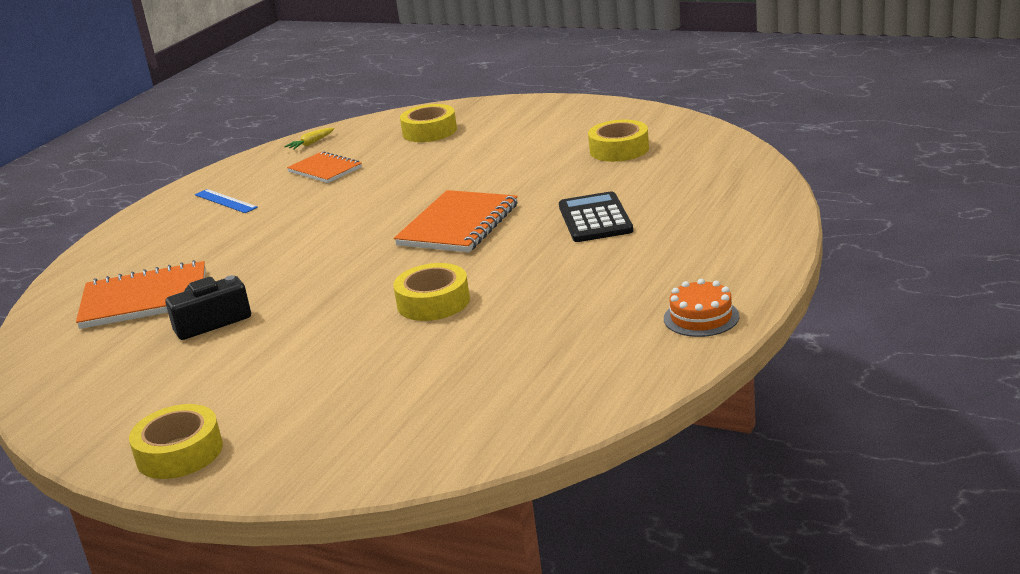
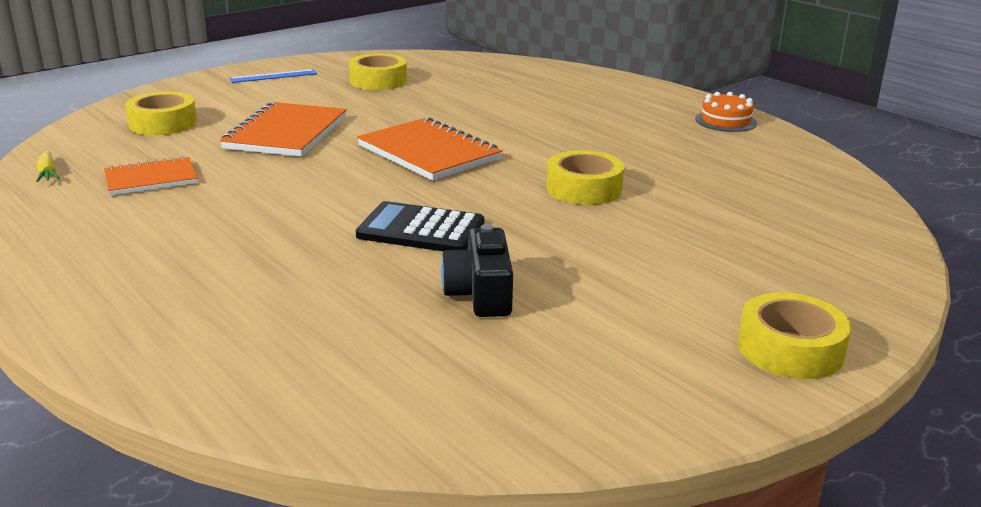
camera: 70 degrees left, 0 degrees up
(144, 299) = (347, 327): orange notebook -> orange notebook (286, 133)
(225, 201) = (120, 241): blue ruler -> blue ruler (273, 76)
(595, 219) = (505, 112): black calculator -> black calculator (421, 230)

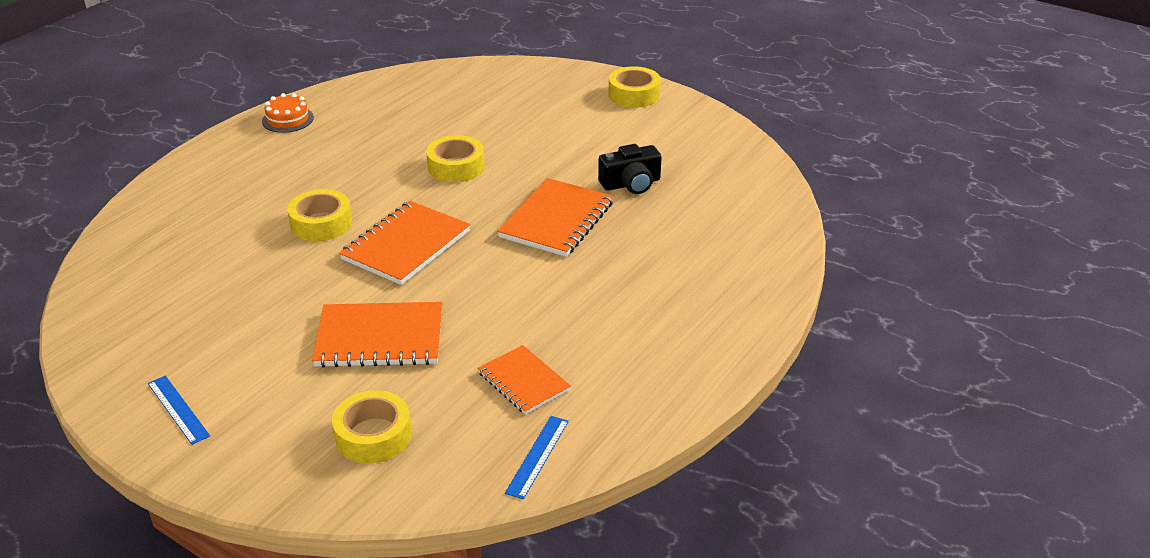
camera: 105 degrees left, 10 degrees up
(48, 173) = (537, 456): yellow carrot -> blue ruler
(378, 81) = (190, 322): yellow tape -> yellow tape (321, 223)
(421, 230) = (556, 220): black calculator -> orange notebook

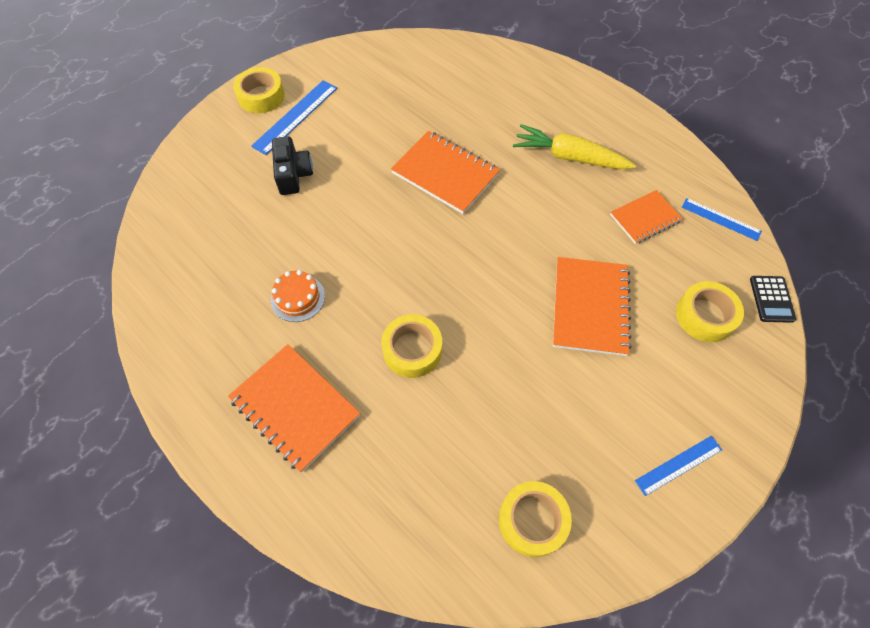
camera: 80 degrees left, 25 degrees up
(288, 119) = (195, 383): orange cake -> orange cake (298, 298)
(404, 503) = (771, 299): none -> black calculator
(406, 245) = (462, 281): orange notebook -> orange notebook (295, 407)
(456, 167) = (342, 235): yellow tape -> yellow tape (532, 520)
(611, 118) = (295, 116): none -> blue ruler
(613, 312) = (569, 157): none -> yellow carrot
(631, 183) = (403, 121): black camera -> black camera (293, 174)

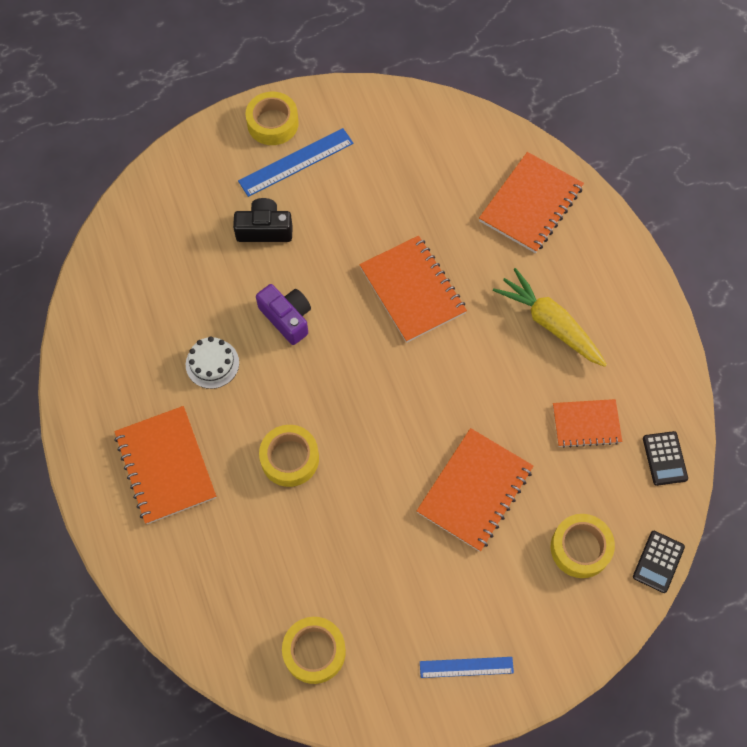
camera: 25 degrees right, 5 degrees up
(293, 174) = (264, 229): black camera -> black camera turned 105 degrees counterclockwise
(298, 298) = (212, 363): orange cake -> white cake
(348, 234) = (287, 318): none -> purple camera
(502, 82) = (530, 204): none -> orange notebook
(721, 219) = (664, 458): blue ruler -> black calculator

